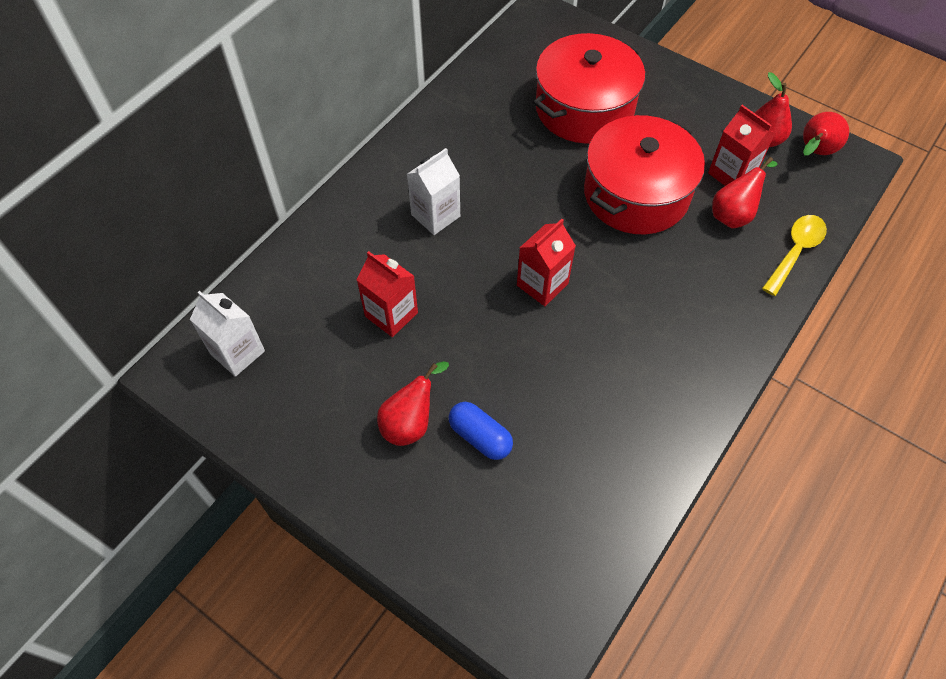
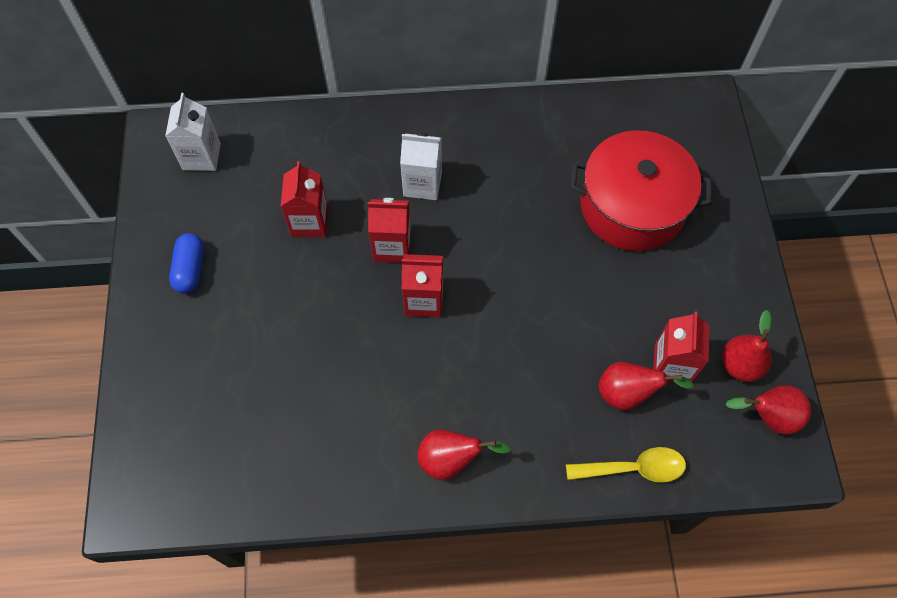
camera: 50 degrees right, 5 degrees up
(410, 422) = (232, 300): red pear -> red pear (451, 460)
(473, 273) = (392, 246): none -> red carton
(480, 437) = (256, 352): blue capsule -> blue capsule (190, 269)
(636, 194) = (577, 305): red pot -> none

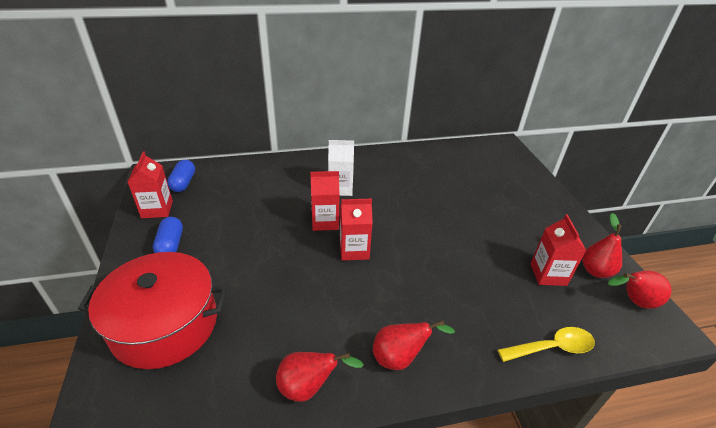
camera: 10 degrees left, 25 degrees down
(201, 156) = (183, 183): white carton -> blue capsule
(310, 222) = (263, 212): red carton -> red carton (157, 209)
(628, 394) = (524, 296): red pear -> red pear (309, 387)
(632, 206) = (482, 191): red pot -> red pot (165, 325)

